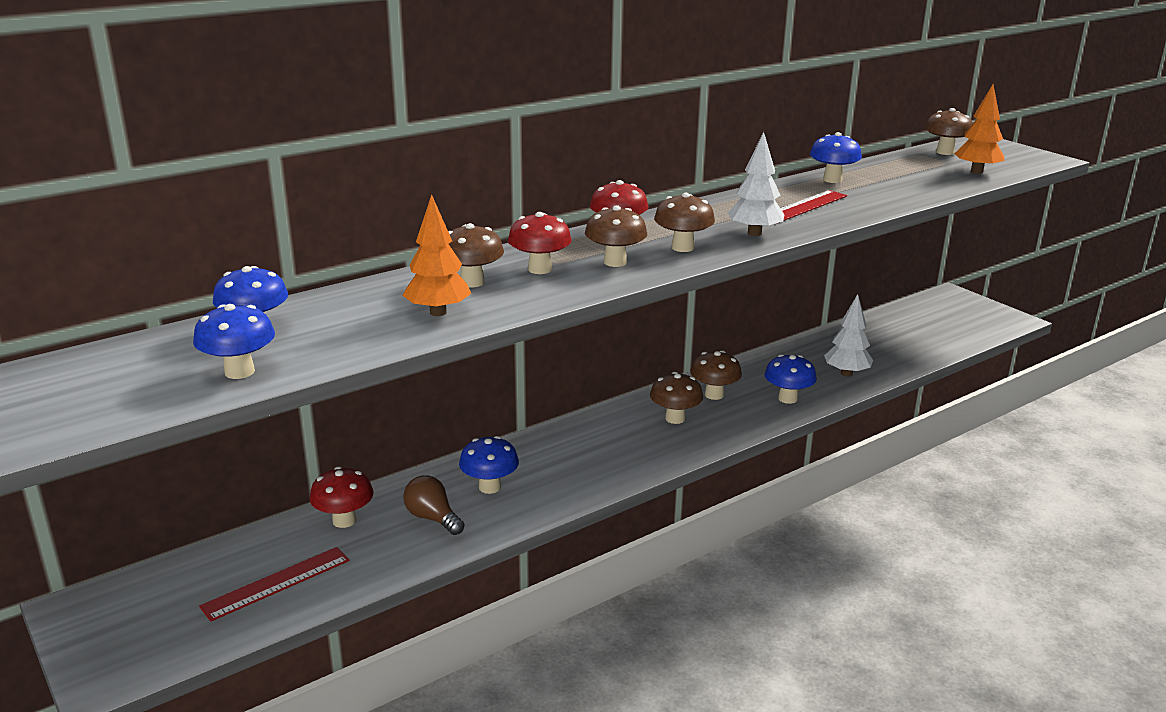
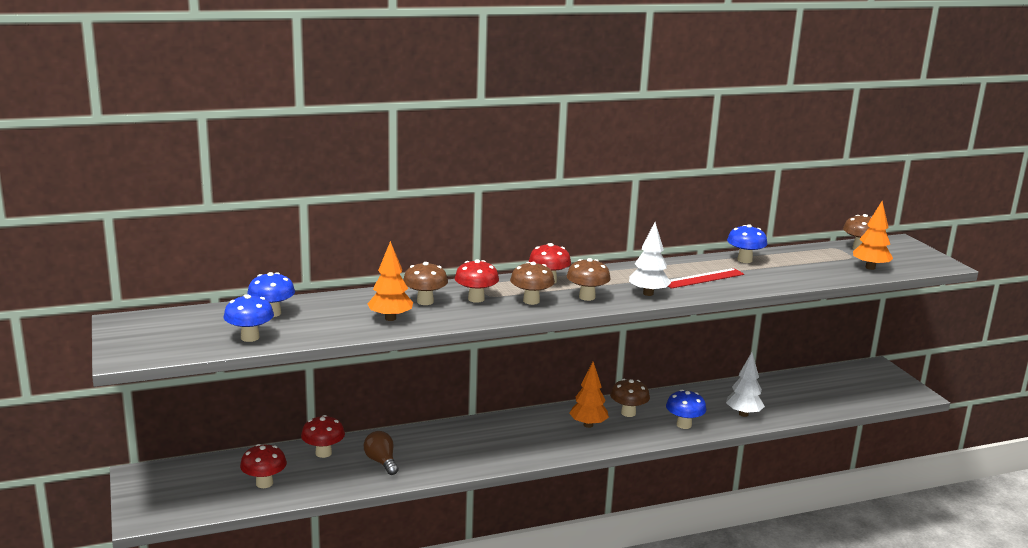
camera: 15 degrees right, 5 degrees down
(276, 583) = (264, 483): red ruler -> red mushroom
(489, 487) = (430, 449): blue mushroom -> none
(675, 418) = (588, 425): brown mushroom -> orange tree

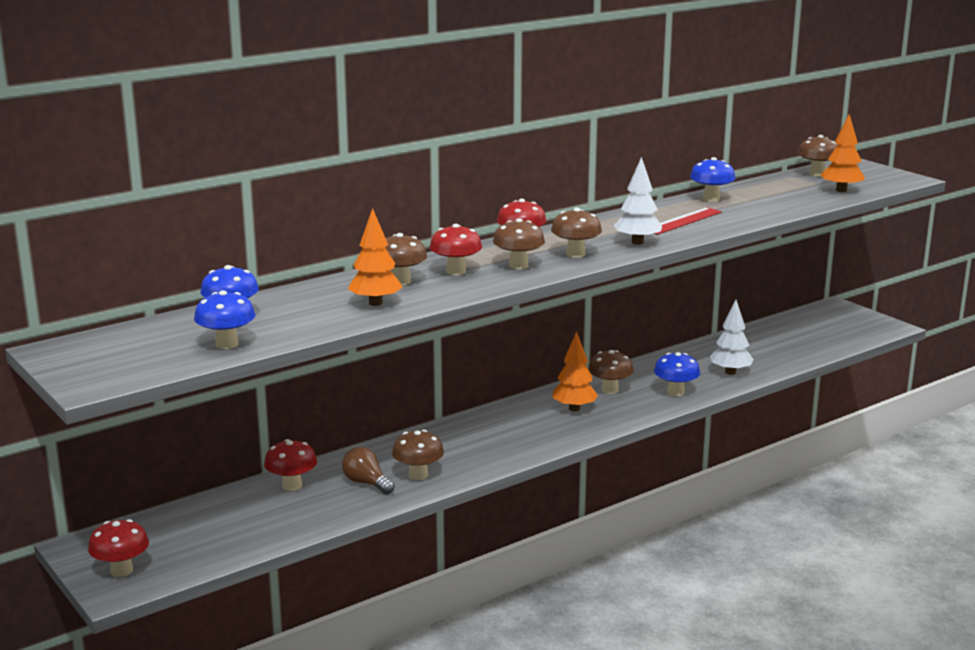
camera: 15 degrees left, 0 degrees up
(264, 483) = (242, 528): red mushroom -> red mushroom (121, 570)
(426, 462) = (418, 475): none -> brown mushroom

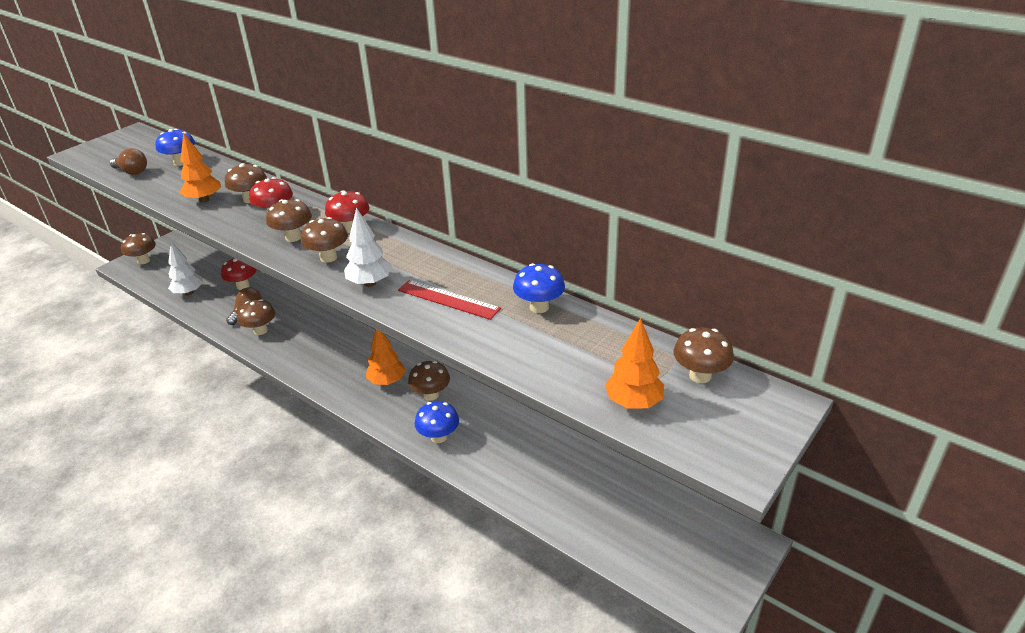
camera: 75 degrees right, 15 degrees up
(121, 570) = (143, 261): red mushroom -> brown mushroom
(227, 344) = (132, 172): blue mushroom -> brown light bulb
(730, 372) = (500, 469): white tree -> white tree (189, 293)

